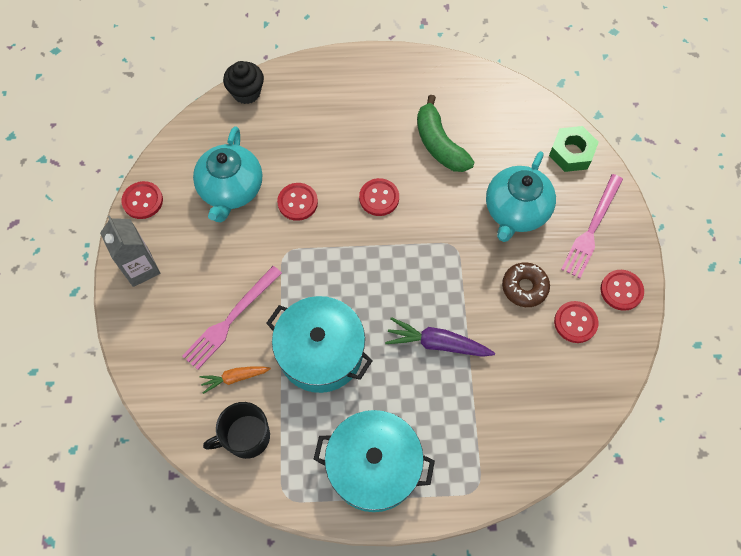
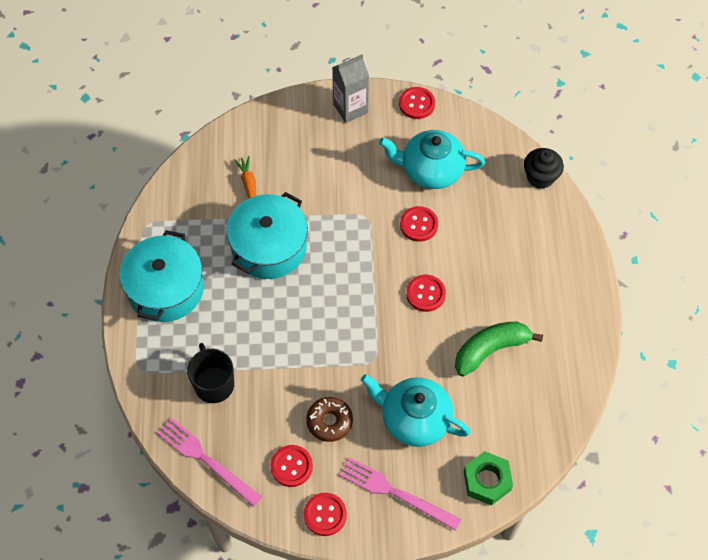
camera: 90 degrees right, 5 degrees down
(231, 319) = (301, 178): pink fork -> pink fork (206, 460)
(246, 437) = (197, 194): black mug -> black mug (214, 384)
(437, 343) = (274, 341): purple carrot -> none

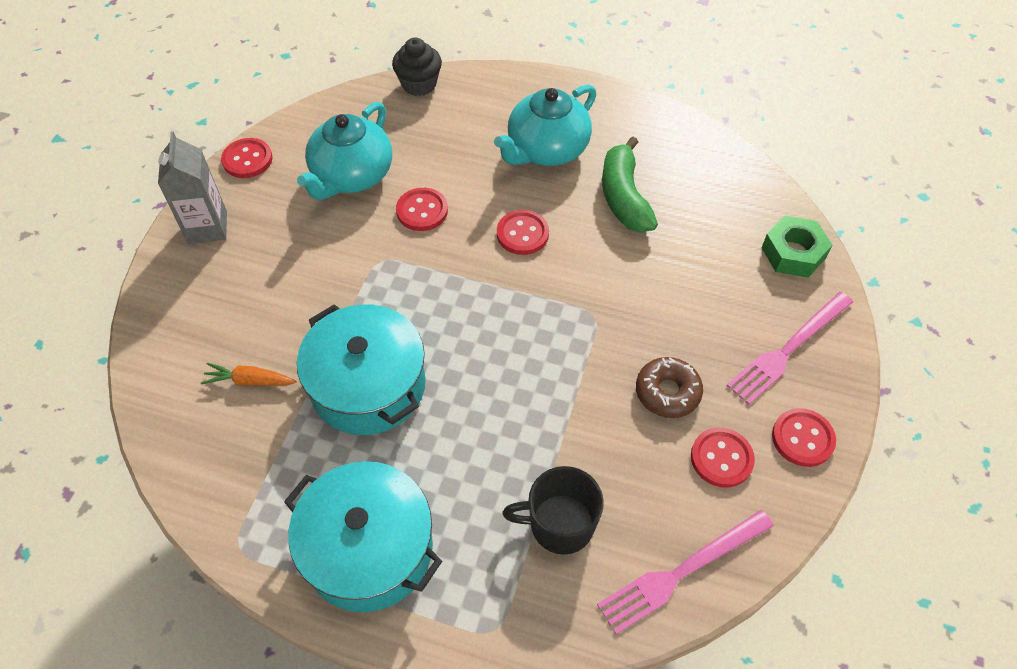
camera: 70 degrees left, 5 degrees down
(414, 419) = (692, 298): turquoise teapot -> turquoise teapot (546, 150)

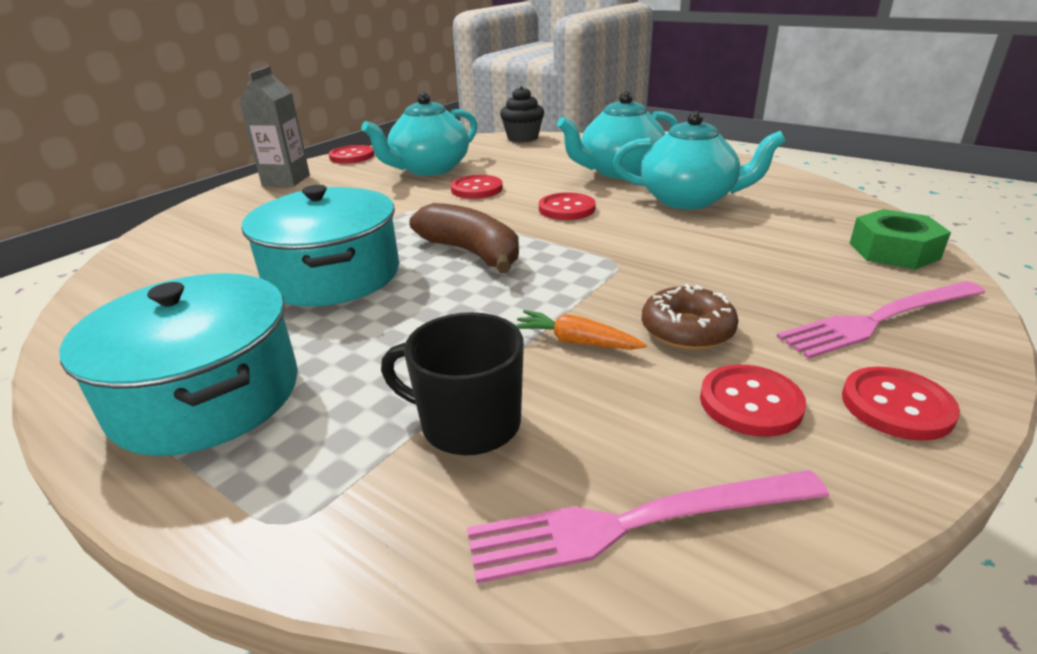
camera: 20 degrees right, 25 degrees down
(250, 381) = (225, 257): orange carrot -> orange carrot (576, 341)
(469, 325) = (471, 253): none -> brown banana
(624, 197) = (689, 200): green banana -> turquoise teapot

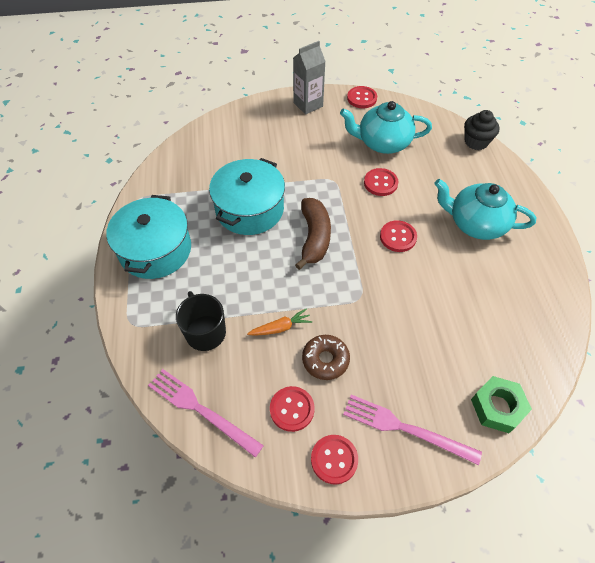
camera: 45 degrees right, 25 degrees up
(576, 341) = (281, 327): orange carrot -> orange carrot turned 90 degrees clockwise
(689, 200) = (469, 281): turquoise teapot -> none

